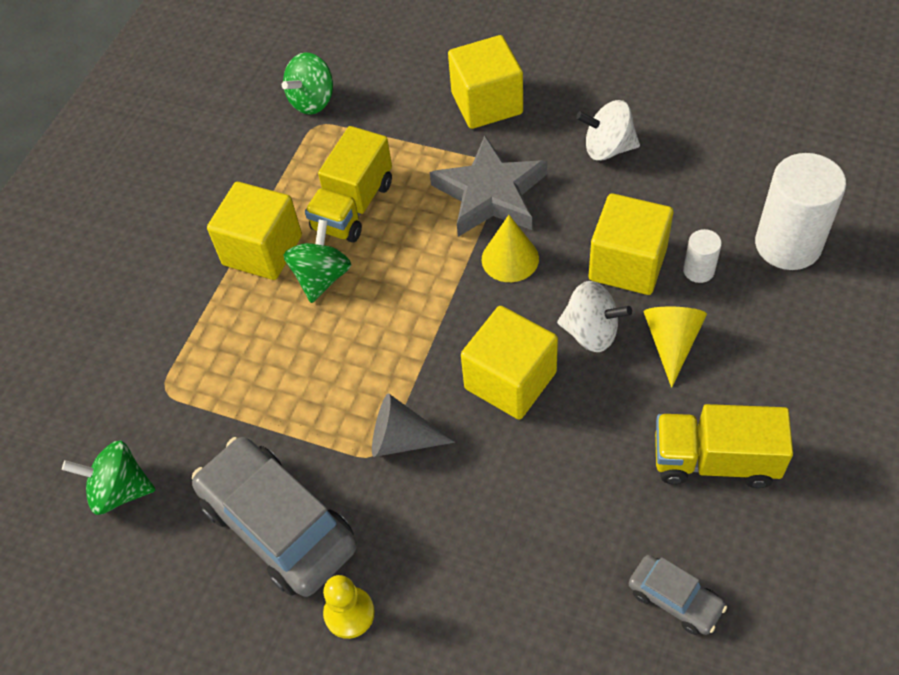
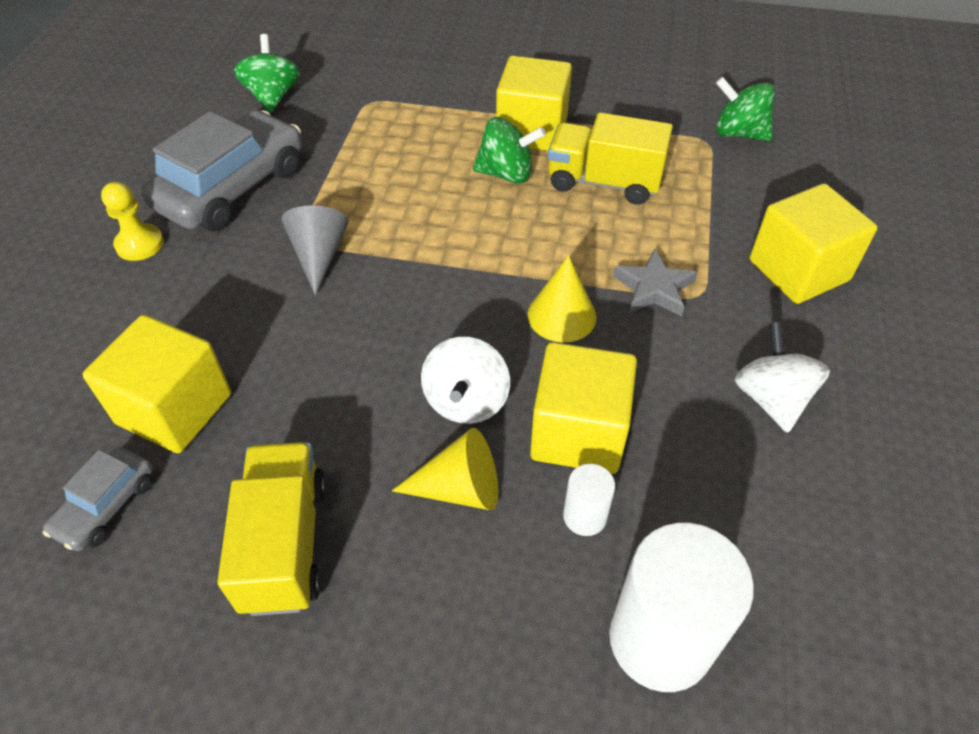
camera: 75 degrees right, 5 degrees down
(490, 194) = (654, 288): grey star -> grey star, size x0.58
(510, 380) = (393, 332): yellow cube -> yellow cube (174, 409)

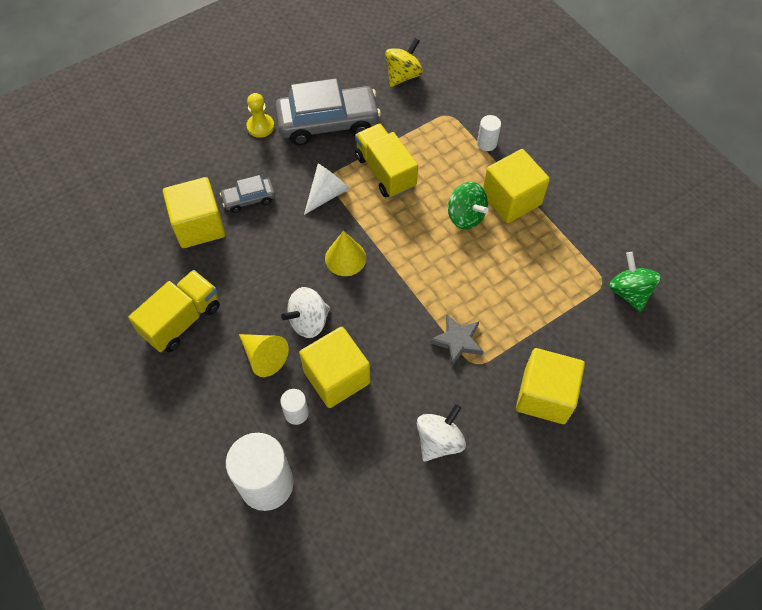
camera: 45 degrees right, 10 degrees up
(106, 506) = (140, 249): grey car -> grey car (249, 199)
(273, 97) = (403, 75): green spinning top -> yellow spinning top
(318, 256) = (326, 194): grey cone -> white cone
(443, 101) = (487, 143): none -> white cylinder
(561, 315) = (397, 317): yellow cone -> yellow cone (345, 258)
(603, 182) = (509, 262): yellow truck -> yellow truck (385, 172)

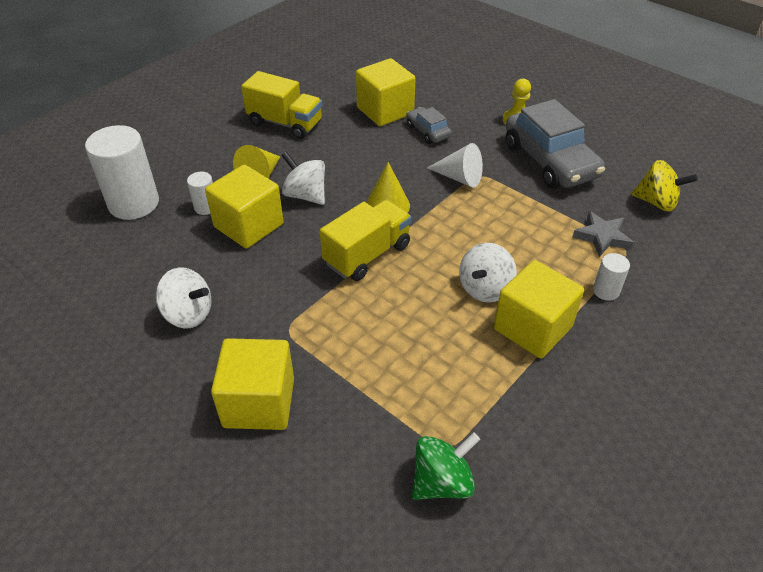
camera: 75 degrees right, 15 degrees down
(385, 172) = (511, 213): yellow truck -> yellow truck (367, 254)
(457, 341) = (313, 309): grey star -> grey star (602, 237)
(465, 216) = (485, 289): green spinning top -> white spinning top

